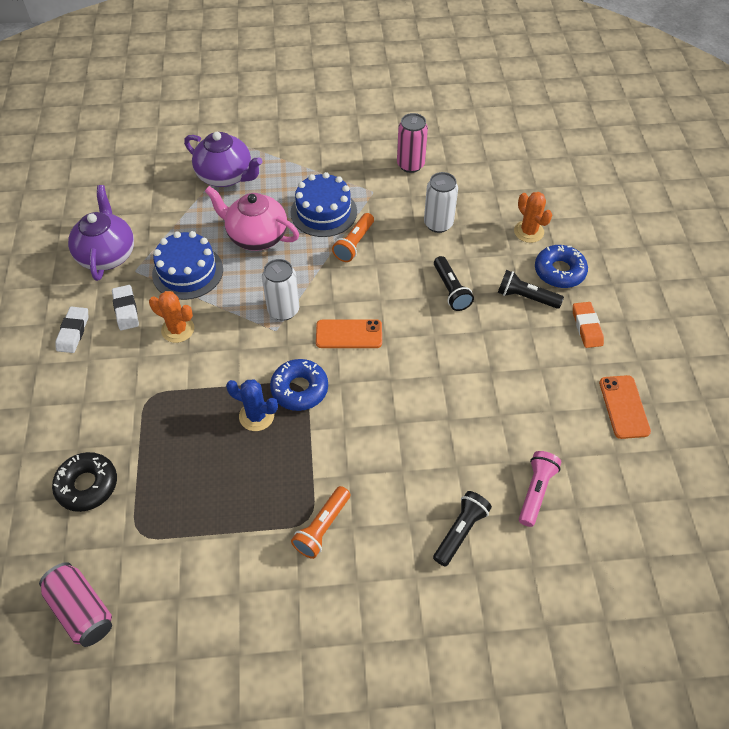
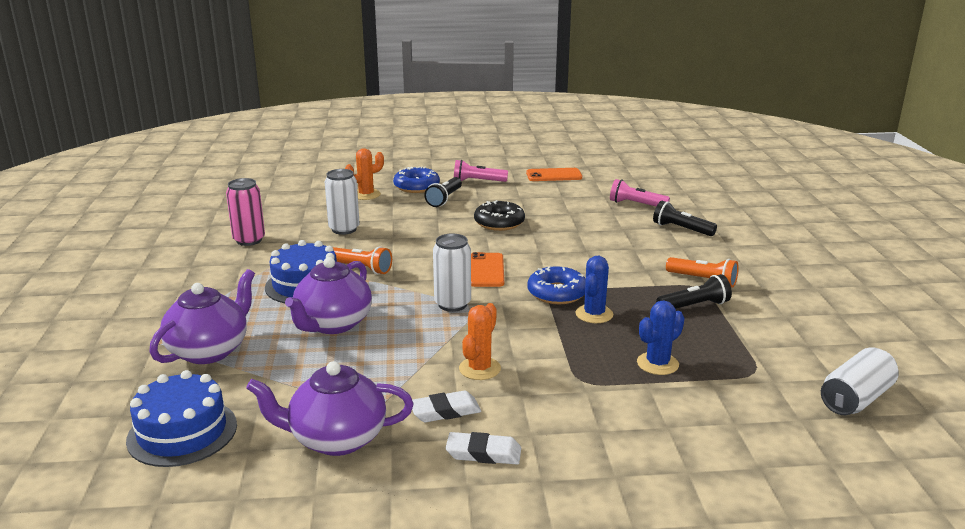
camera: 90 degrees left, 30 degrees down
(82, 610) = (855, 399): pink can -> white can
(87, 485) = (714, 412): black donut -> black donut (499, 223)
(165, 455) = (657, 364): none -> blue cactus
(187, 272) = (383, 368): blue cake -> blue cake (182, 432)
(256, 236) = (332, 324): pink teapot -> purple teapot
(451, 290) = (433, 226): black flashlight -> black flashlight (694, 306)
(586, 327) = (478, 181): orange eraser -> pink flashlight

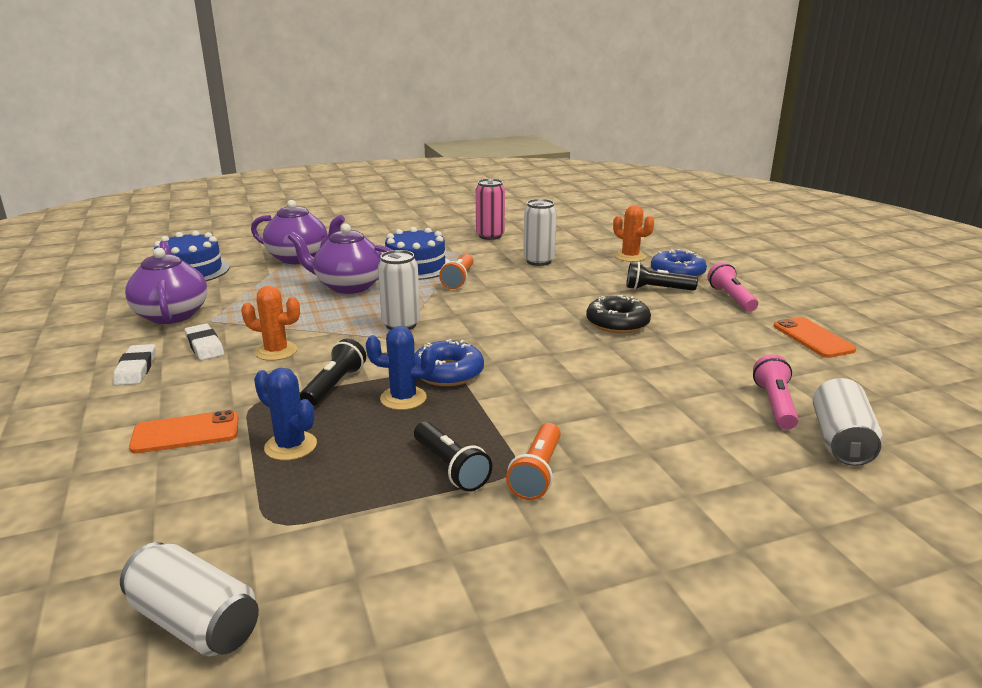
camera: 75 degrees right, 0 degrees up
(486, 270) = (485, 331): orange phone -> orange phone (186, 433)
(678, 199) = (840, 440): none -> white can
(681, 229) = (714, 448): black flashlight -> black flashlight (334, 385)

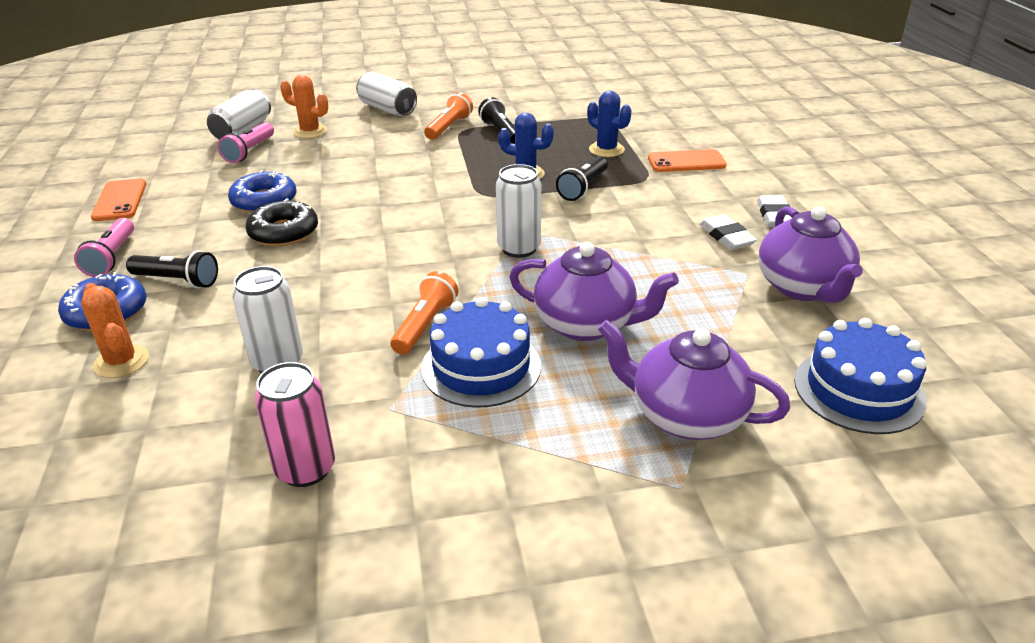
camera: 170 degrees left, 10 degrees up
(195, 622) = (627, 92): white can -> white can (387, 109)
(276, 351) = (647, 225): orange cactus -> orange cactus (310, 131)
(448, 372) = (484, 192): blue donut -> blue donut (264, 201)

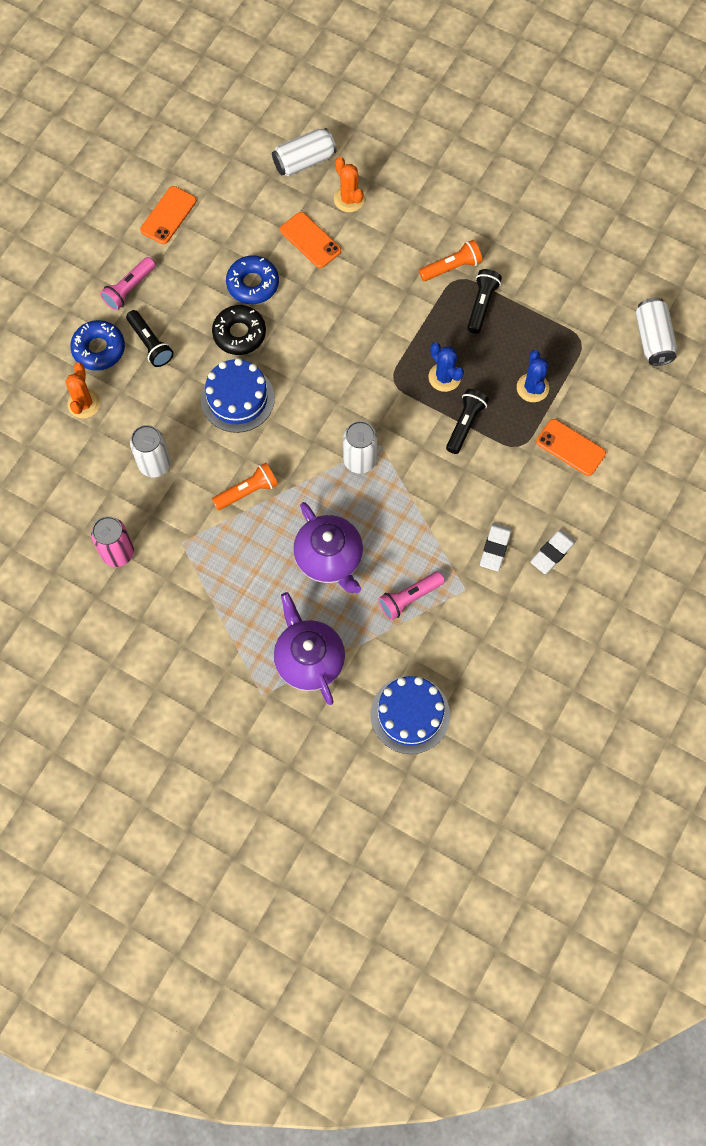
camera: 40 degrees right, 35 degrees up
(249, 151) = (288, 201): pink flashlight -> pink flashlight (409, 598)
(298, 160) = (310, 240): none -> orange phone
(387, 109) = (432, 201): white can -> white can (653, 339)
(481, 367) = (247, 547): blue cake -> blue cake (237, 398)
(583, 188) = (465, 424): black flashlight -> black flashlight turned 135 degrees clockwise
(803, 288) = (481, 627): purple teapot -> none

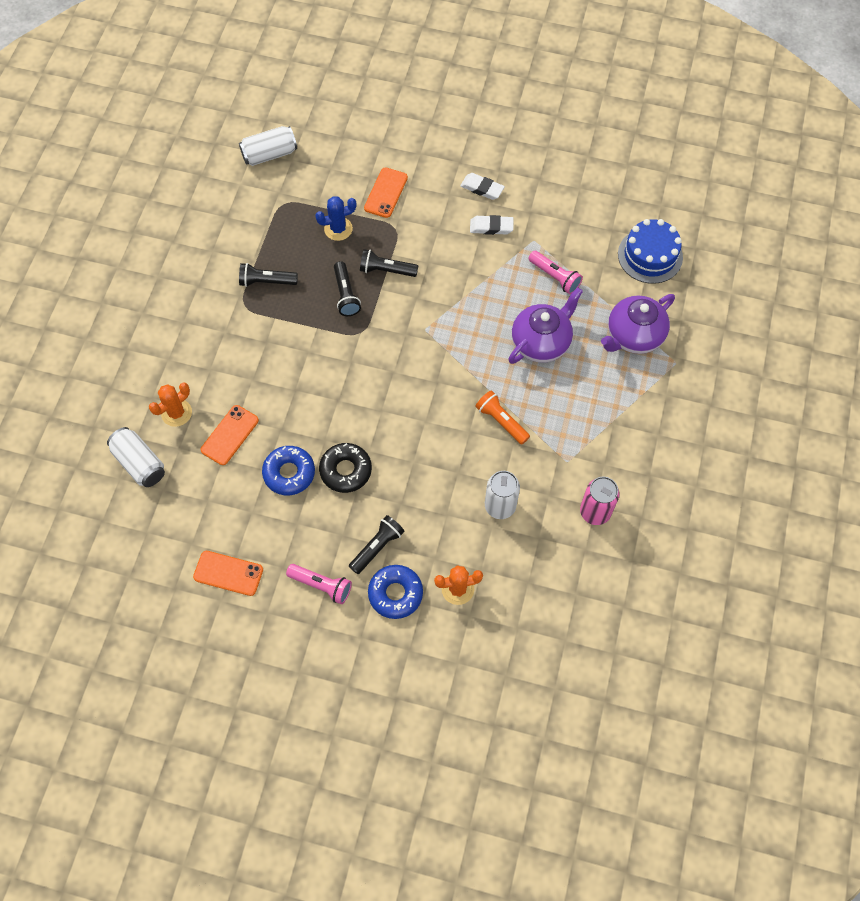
camera: 105 degrees left, 5 degrees down
(237, 398) = (413, 454): blue cake -> none
(359, 460) = (444, 341): white can -> none
(444, 377) = (346, 295): blue cactus -> black flashlight
(451, 267) = (233, 312): orange flashlight -> none

